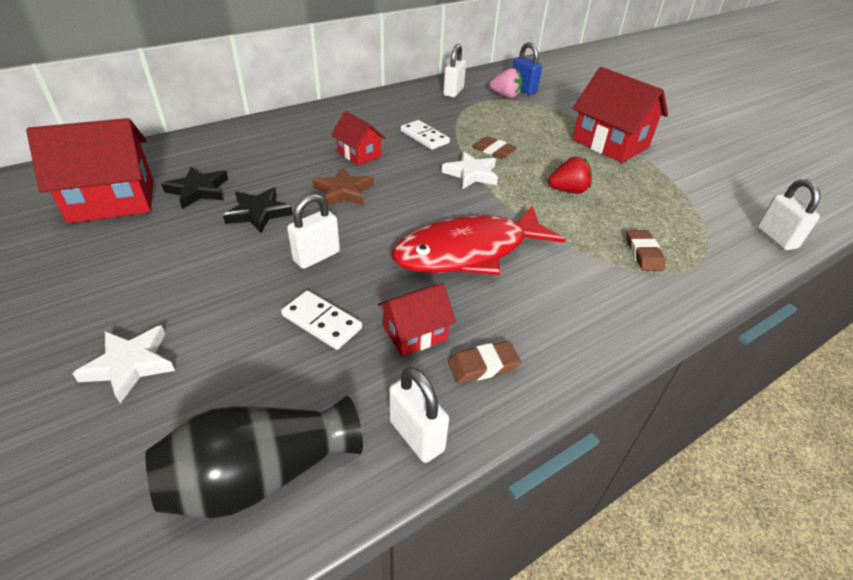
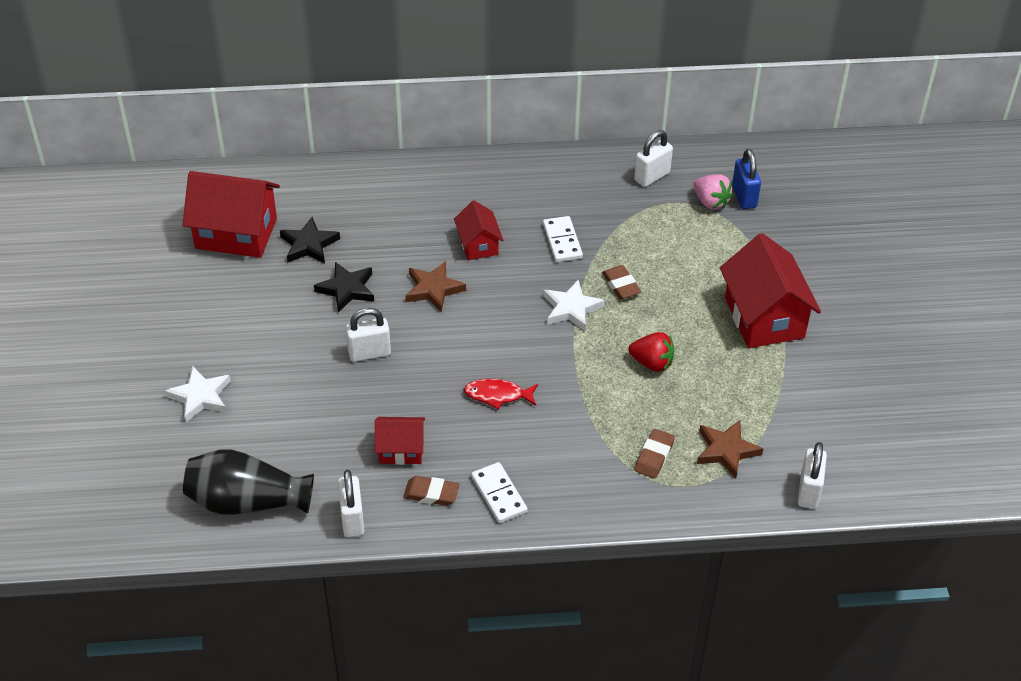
camera: 30 degrees right, 5 degrees up
(322, 322) = (340, 414): white domino -> white domino (499, 494)
(469, 252) = (497, 395): red fish -> red fish, size x0.45
(688, 230) = (726, 450): none -> brown star

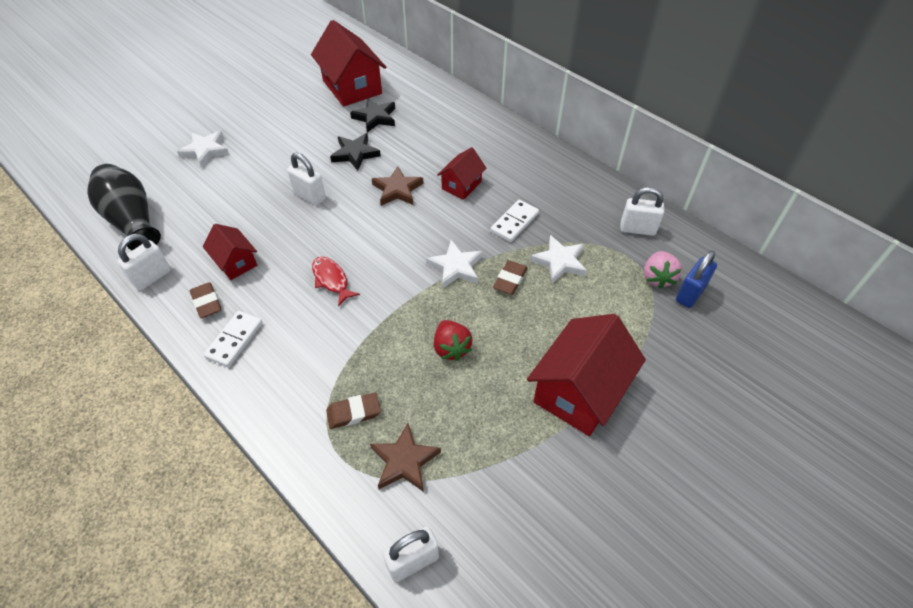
camera: 50 degrees right, 5 degrees up
(634, 244) = (559, 262): none -> white star

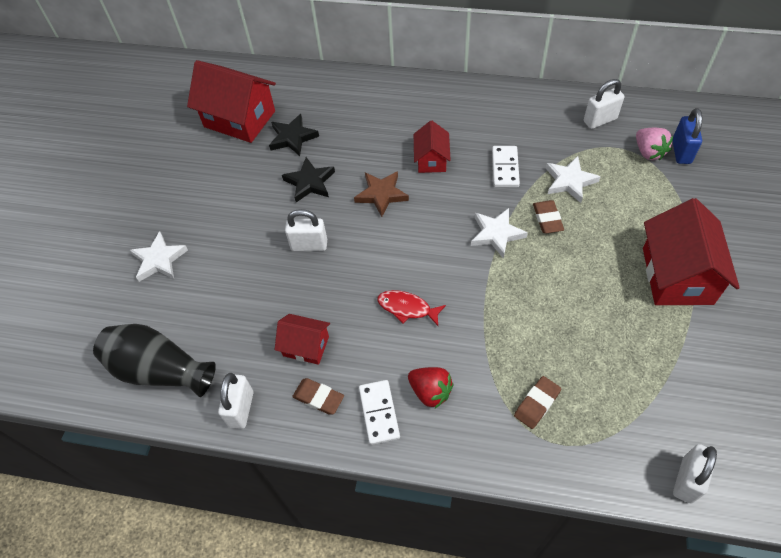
camera: 30 degrees left, 5 degrees up
(404, 461) = (610, 413): brown star -> none
(451, 348) = (558, 303): red strawberry -> red strawberry (430, 392)

